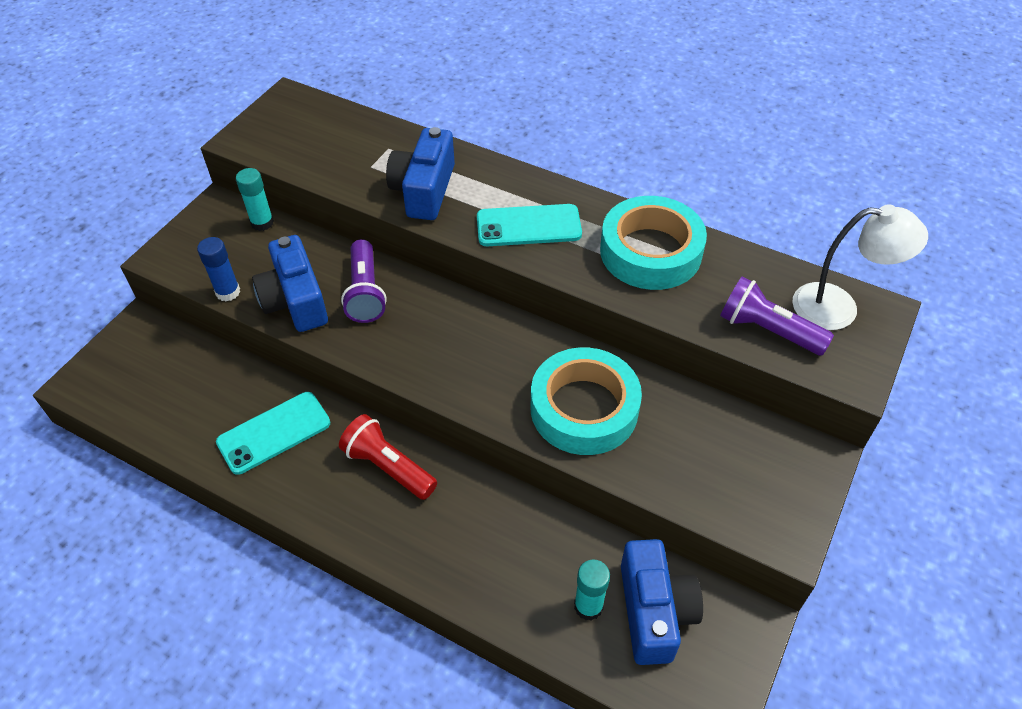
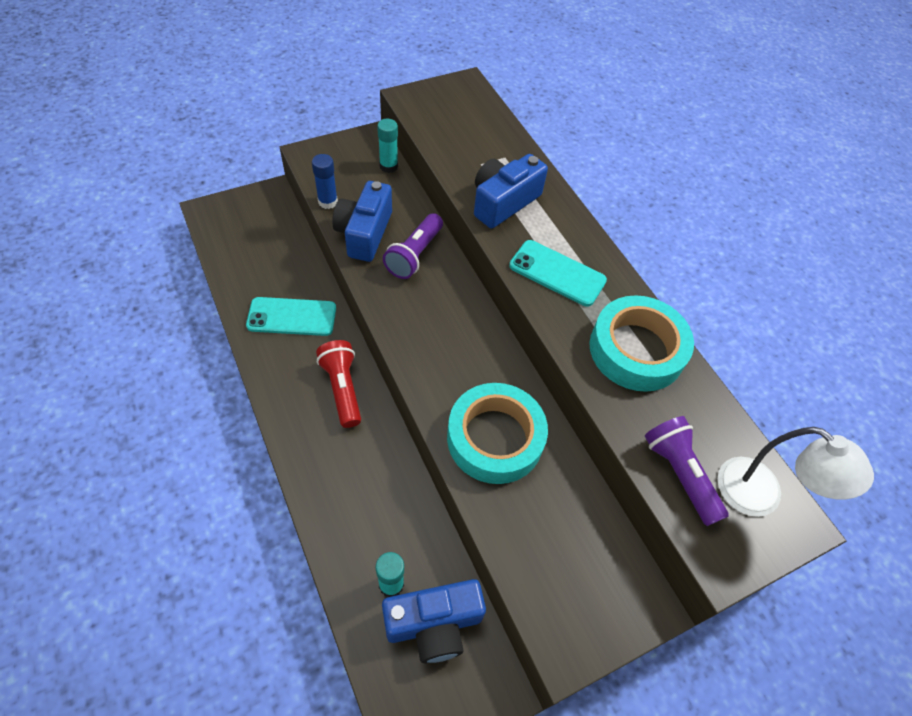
camera: 30 degrees right, 5 degrees up
(654, 611) = (434, 624): blue camera -> blue camera turned 45 degrees clockwise

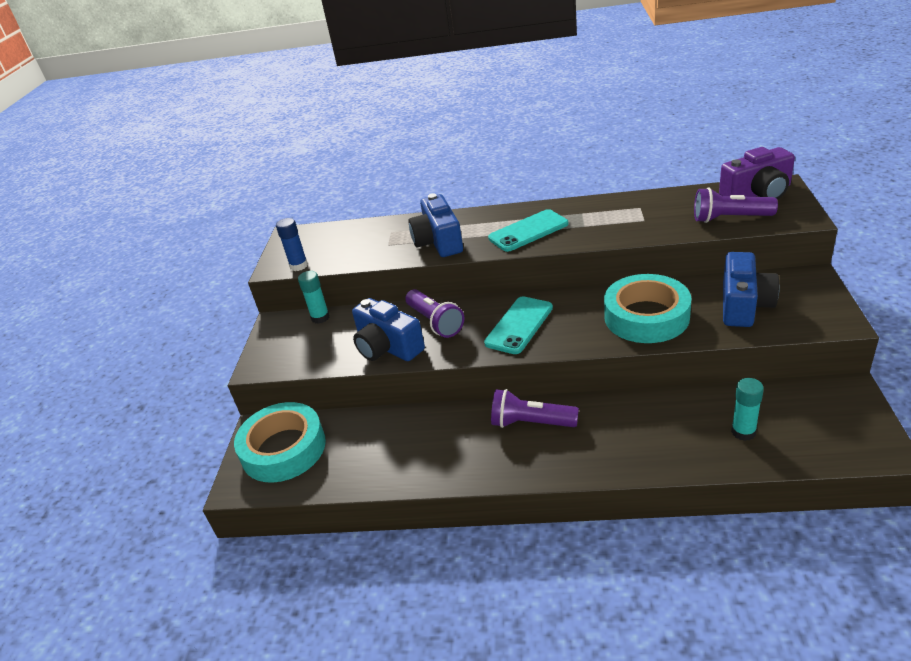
camera: 50 degrees left, 20 degrees down
(292, 317) = (427, 443): turquoise phone -> turquoise phone (519, 325)
(328, 202) = (331, 363): blue glue stick -> blue glue stick (299, 266)
(342, 389) = (531, 423): red flashlight -> purple flashlight
(434, 624) = (786, 414): blue camera -> blue camera (744, 305)
(636, 350) = (619, 213): turquoise tape -> turquoise tape (283, 449)
(761, 496) = (757, 193): white lamp -> purple camera

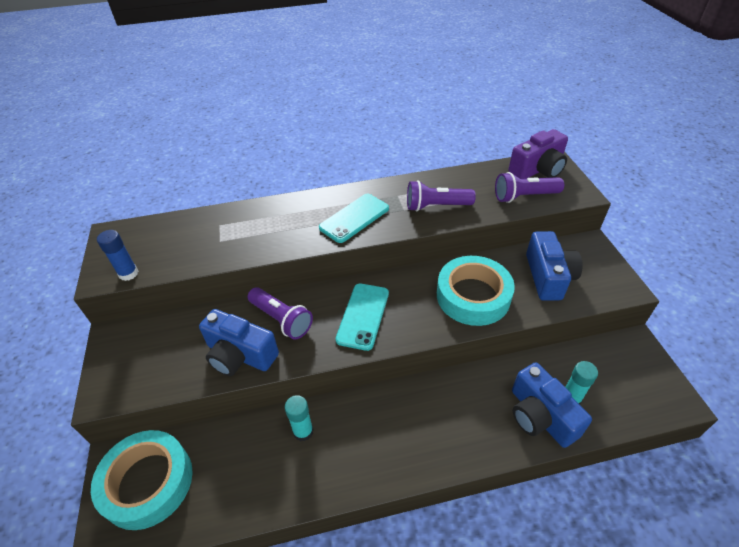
camera: 20 degrees left, 10 degrees up
(320, 318) = (161, 324): turquoise glue stick -> turquoise glue stick (303, 431)
(438, 241) = (270, 234): blue camera -> blue camera (540, 416)
(531, 423) = (390, 413): purple flashlight -> purple flashlight (436, 206)

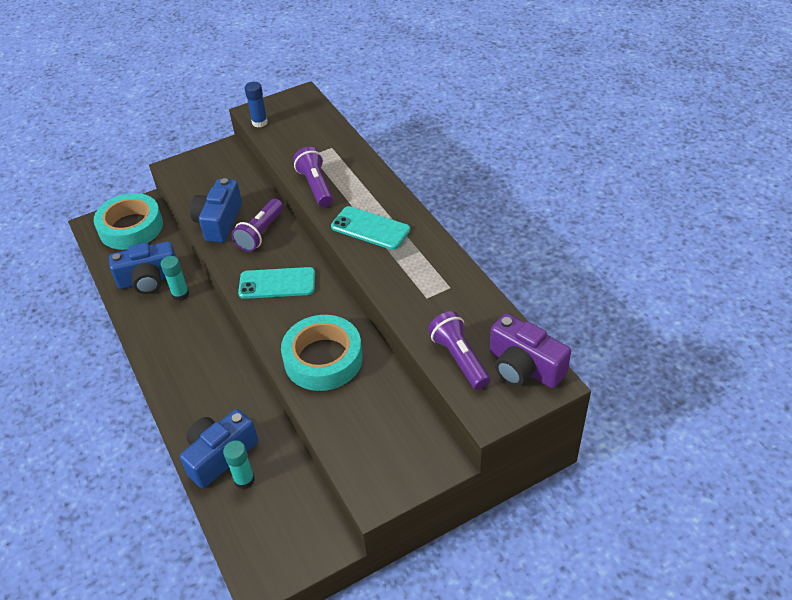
camera: 75 degrees right, 0 degrees up
(436, 206) = (412, 285): purple flashlight -> purple flashlight (316, 186)
(548, 277) = (371, 421): blue camera -> blue camera (149, 279)

